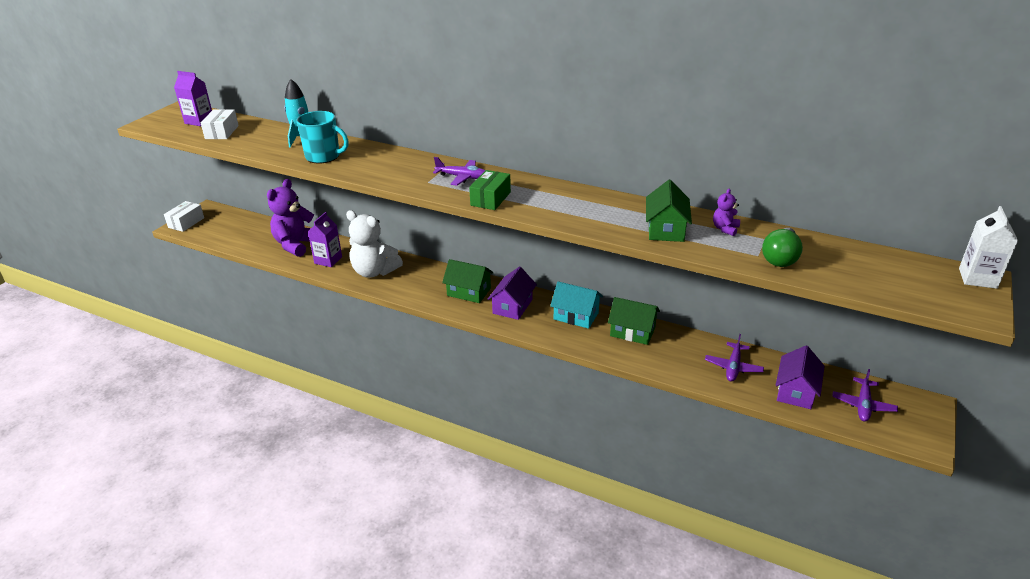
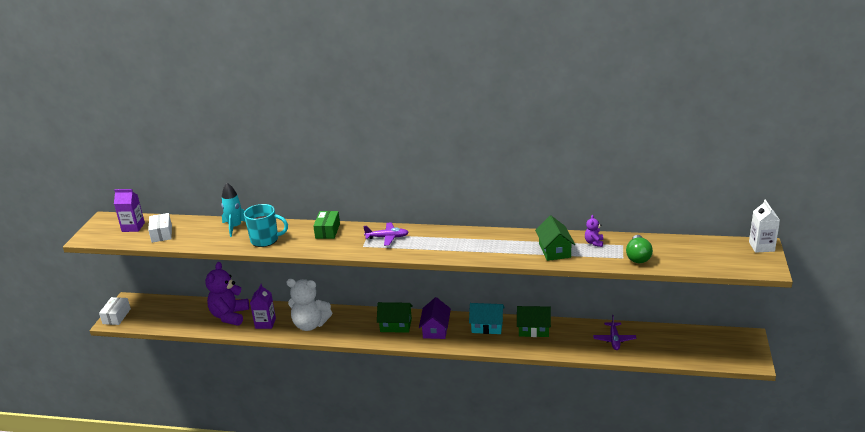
camera: 15 degrees left, 5 degrees down
(490, 199) = (418, 251): green box -> green box (327, 231)
(796, 391) = (662, 347): purple house -> none
(863, 405) = (708, 346): purple plane -> none

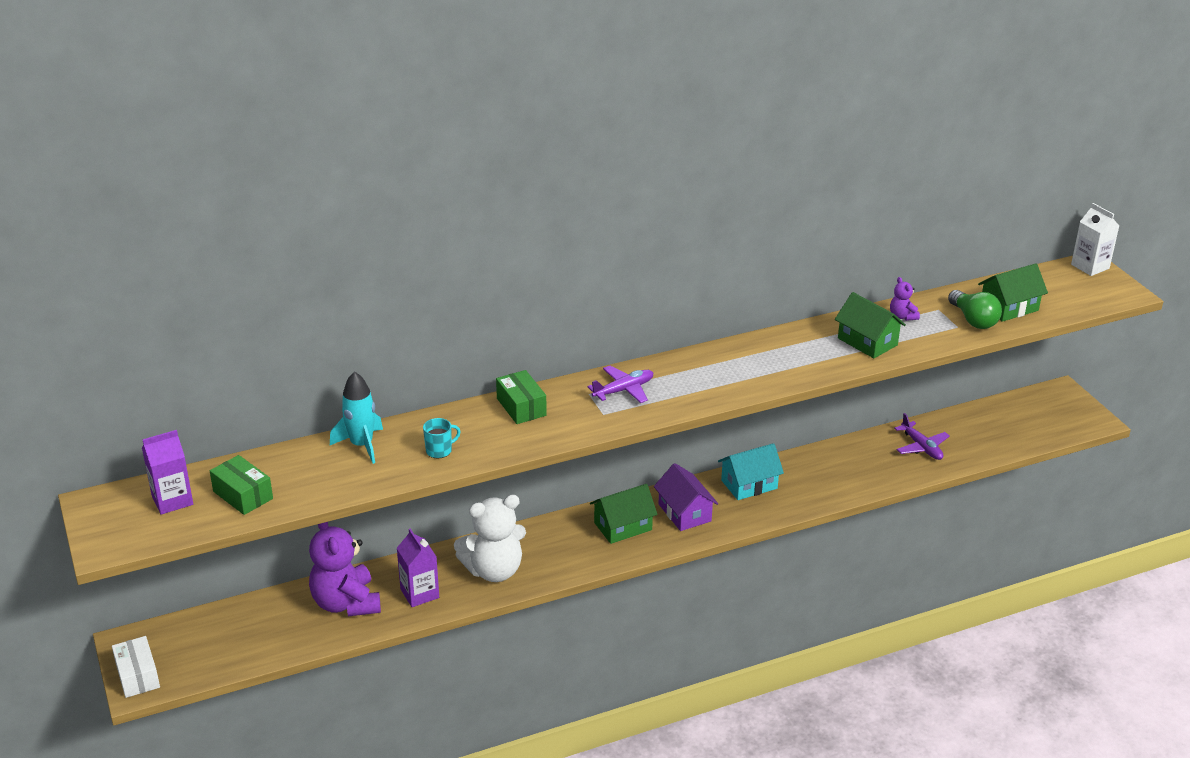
camera: 35 degrees left, 5 degrees up
(161, 234) = (243, 495): white box -> green box
(265, 240) = (439, 450): turquoise mug -> turquoise mug, size x0.54
(533, 329) = (812, 468): green house -> green house (1009, 307)

